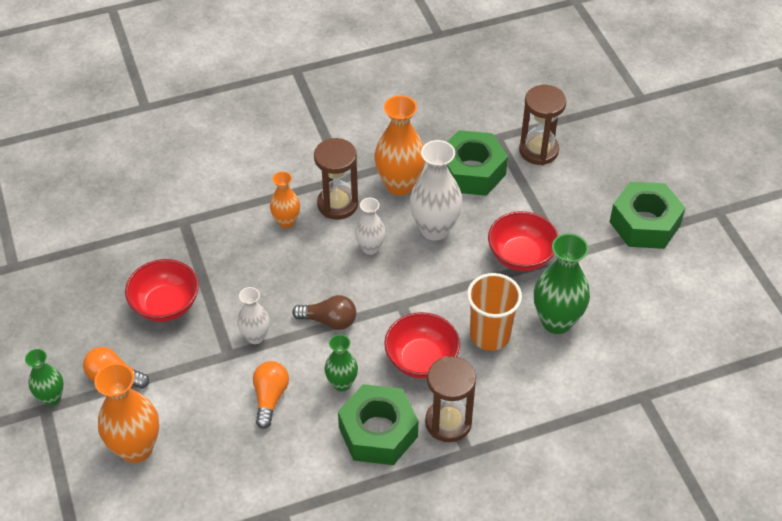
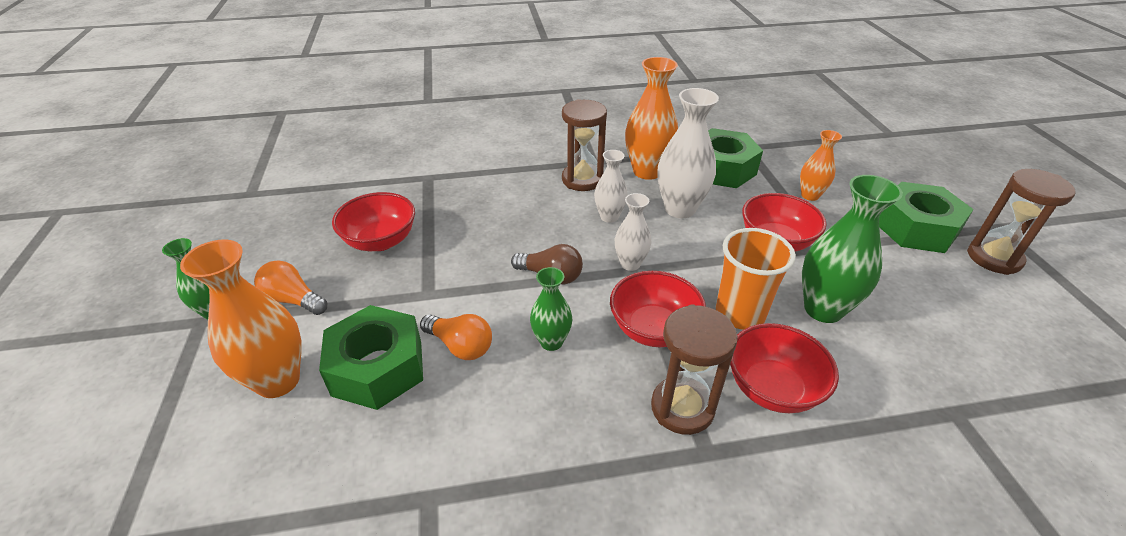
camera: 10 degrees right, 10 degrees down
(255, 336) = (464, 281): white vase -> white vase (630, 264)
(270, 398) = (460, 346): orange light bulb -> orange light bulb turned 105 degrees clockwise
(286, 222) = (528, 187): orange vase -> orange vase (810, 195)
(378, 432) = (586, 406): green nut -> green nut (378, 368)
(514, 397) = (772, 388): none -> red bowl
(538, 150) = (790, 160): brown hourglass -> brown hourglass (994, 258)

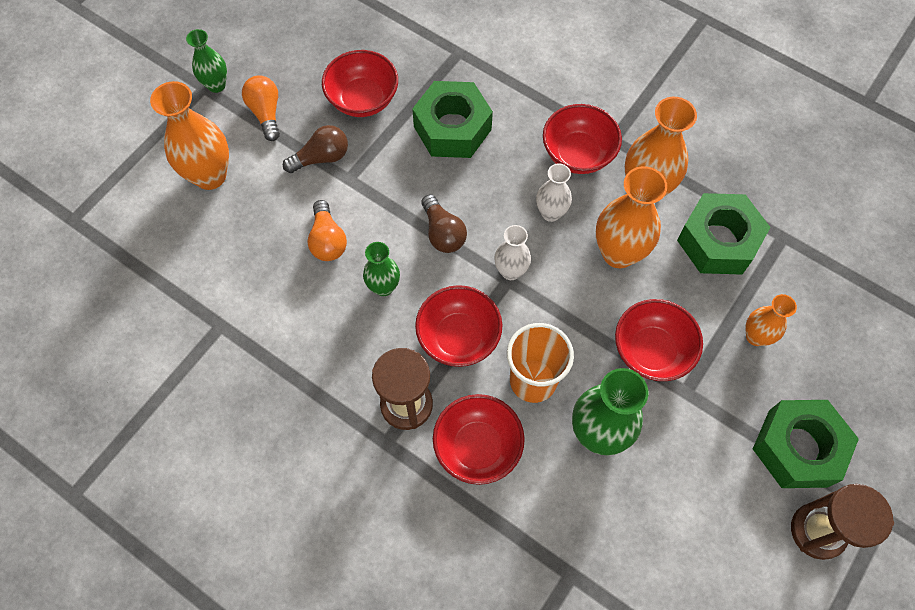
camera: 45 degrees right, 25 degrees up
(378, 368) = (268, 214): green nut -> green nut (452, 128)
(385, 296) = (321, 158): none -> brown light bulb
(582, 180) = (578, 154): brown hourglass -> red bowl
(680, 209) = (618, 253): white vase -> orange vase

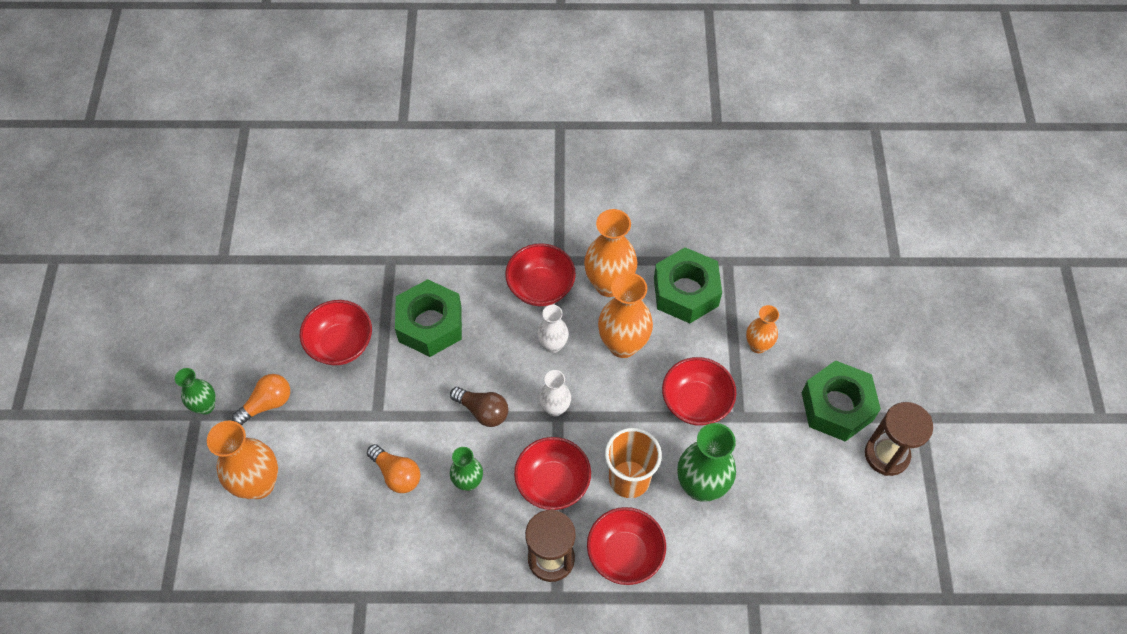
camera: 35 degrees left, 5 degrees down
(266, 113) = (267, 403): orange light bulb -> orange light bulb turned 105 degrees clockwise
(321, 158) = (342, 412): brown light bulb -> none

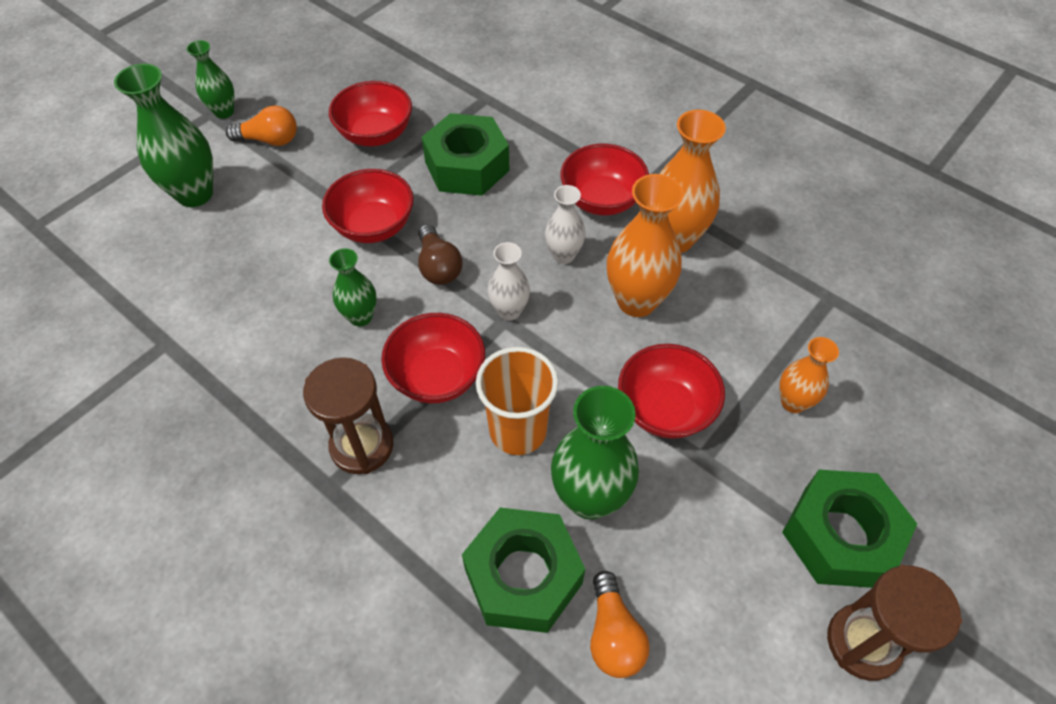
camera: 40 degrees right, 5 degrees down
(259, 484) = (195, 194): orange vase -> green vase
(396, 474) = (308, 265): orange light bulb -> orange light bulb (613, 635)
(625, 554) = (439, 501): red bowl -> red bowl (373, 226)
(686, 292) = (754, 297): green nut -> green nut (523, 576)

